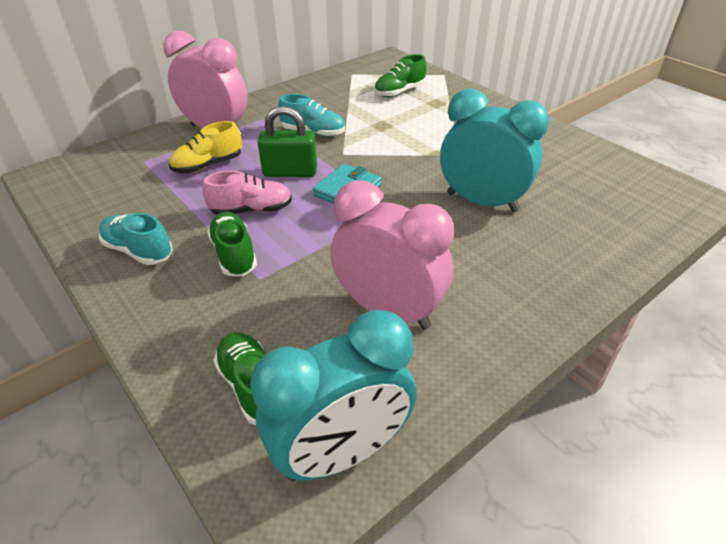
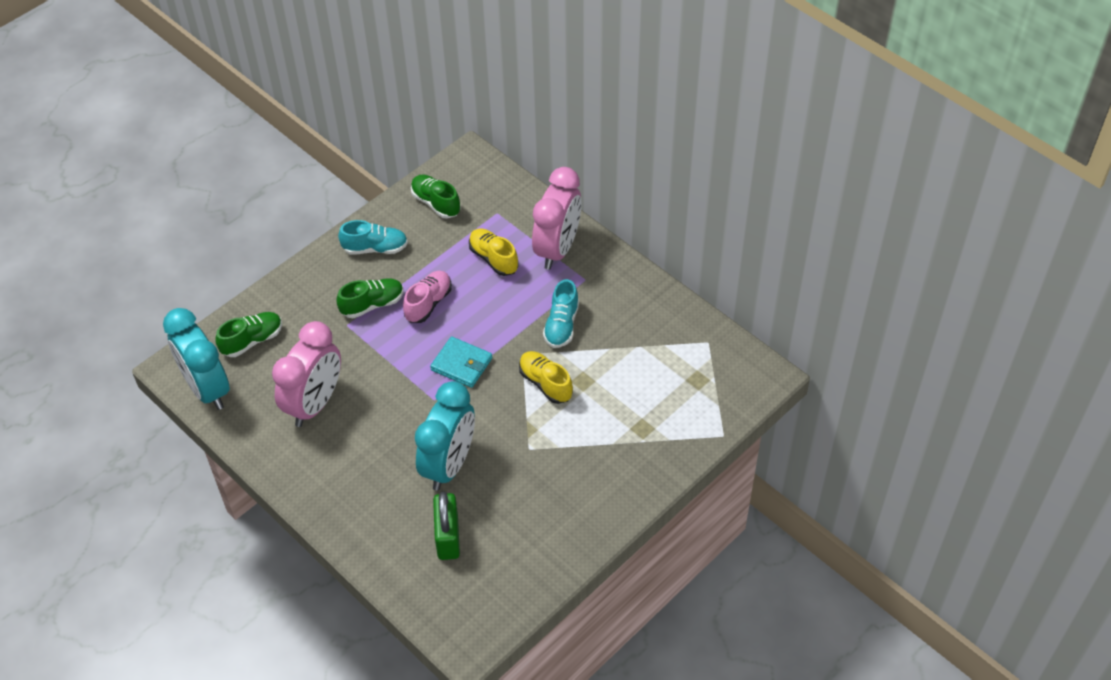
camera: 85 degrees right, 10 degrees up
(138, 251) = (375, 248): turquoise shoe -> turquoise shoe turned 60 degrees clockwise
(251, 210) = (428, 303): pink shoe -> pink shoe turned 135 degrees counterclockwise
(290, 172) = (487, 319): green padlock -> green padlock (448, 537)
(381, 143) = (545, 383): none -> yellow shoe
(399, 92) = (666, 392): green shoe -> green shoe (436, 203)

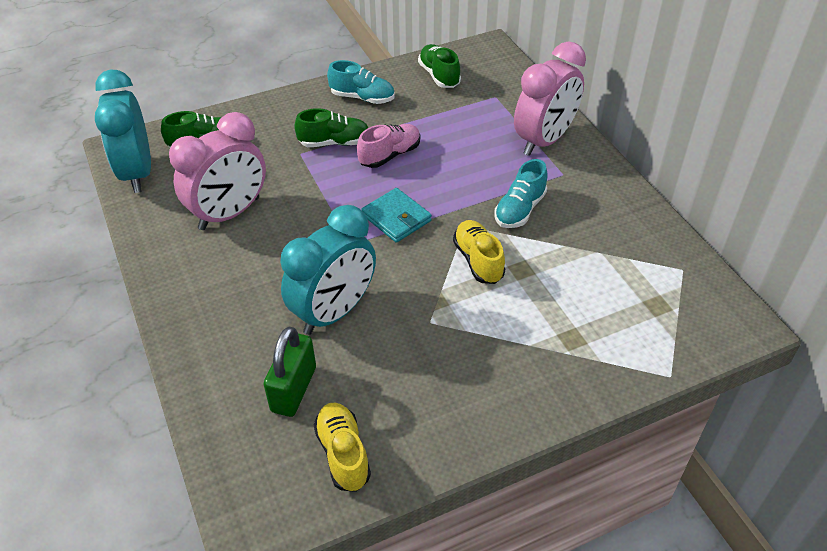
camera: 20 degrees right, 5 degrees down
(493, 259) = (474, 133): yellow shoe -> yellow shoe (343, 454)

